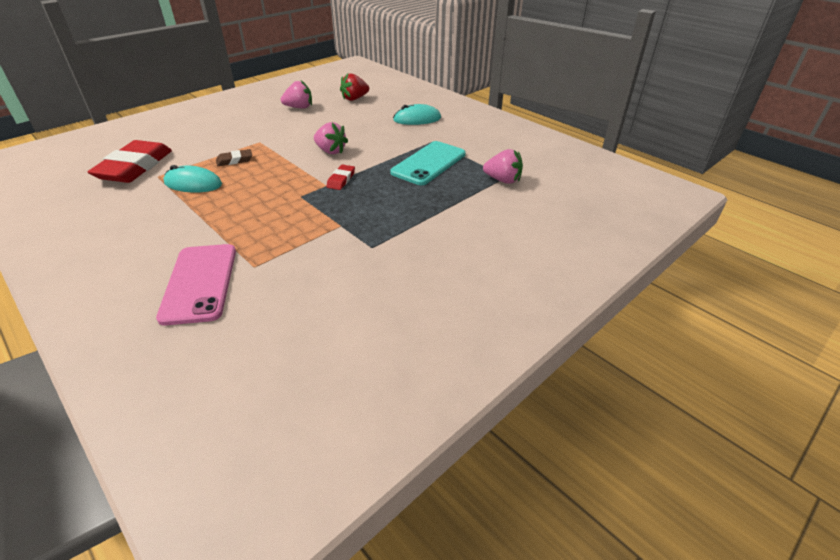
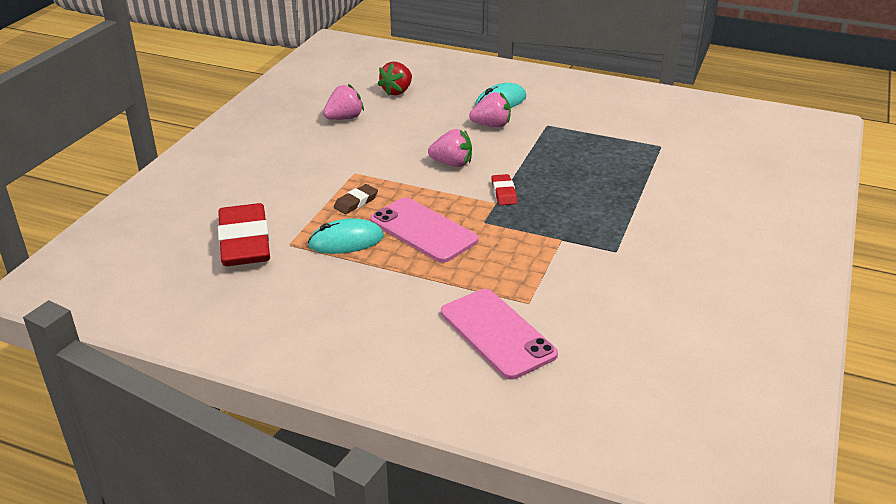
camera: 25 degrees left, 5 degrees down
(251, 190) = (423, 230): none -> pink phone
(429, 163) = (572, 151): turquoise phone -> none
(503, 180) = (662, 151): pink strawberry -> pink strawberry (491, 125)

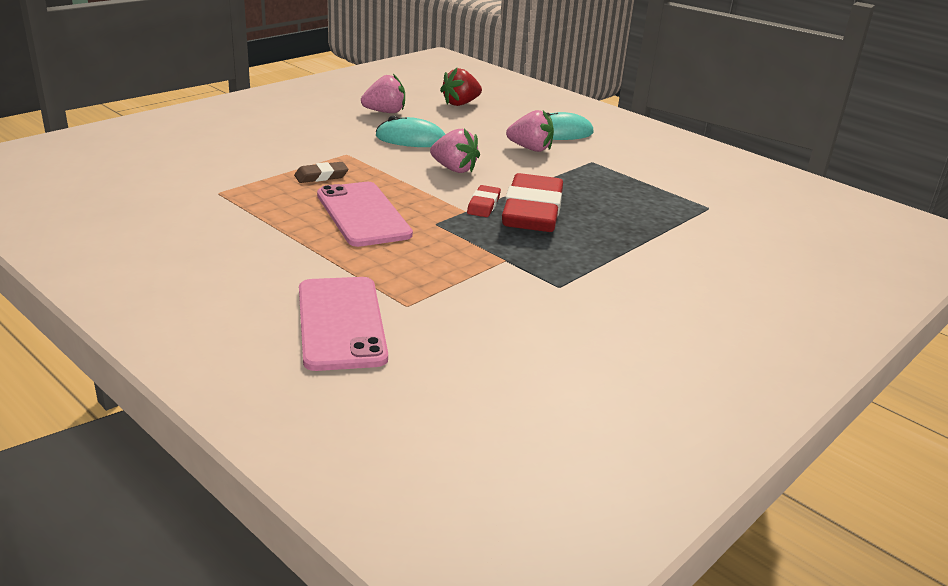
camera: 20 degrees right, 5 degrees down
(245, 242) = (179, 180): red eraser -> red eraser (532, 211)
(346, 241) = (275, 204): turquoise mouse -> turquoise mouse (411, 139)

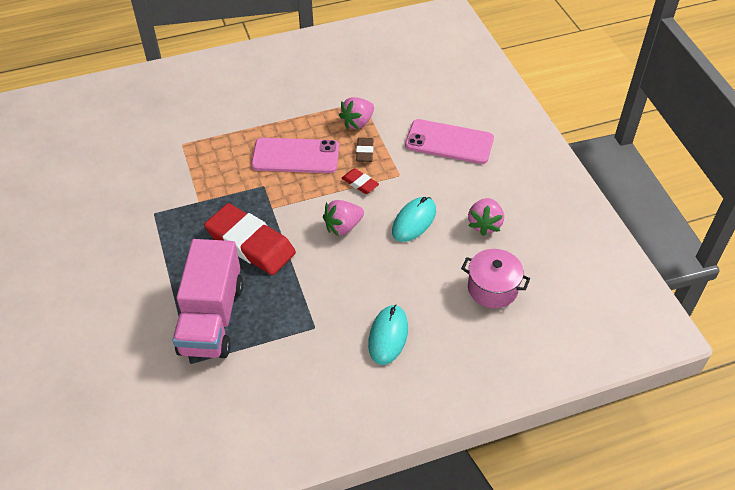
camera: 120 degrees right, 20 degrees up
(341, 323) = (183, 116): pink phone -> pink phone (449, 142)
(460, 103) = (492, 288): red strawberry -> pink pot
(483, 205) = (275, 220): red eraser -> red eraser (360, 183)
(530, 149) = (361, 295): pink strawberry -> pink strawberry (357, 123)
(649, 209) = (212, 318): none -> pink truck

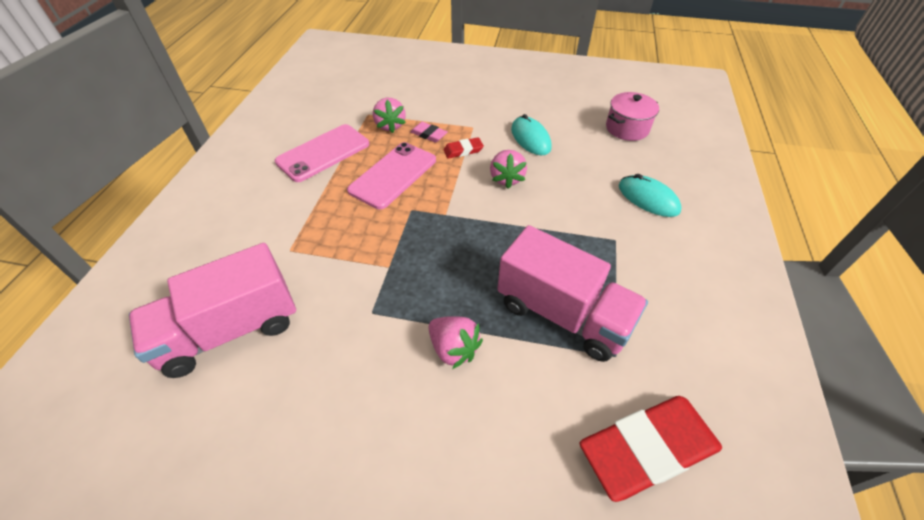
camera: 60 degrees left, 0 degrees up
(104, 156) = (230, 330): none -> pink truck
(250, 243) = (480, 246): red eraser -> red eraser (647, 449)
(364, 152) = (428, 134): brown eraser -> pink eraser
(449, 142) = (460, 91): pink phone -> pink phone (323, 153)
(484, 224) = (560, 108): pink strawberry -> pink strawberry (453, 349)

